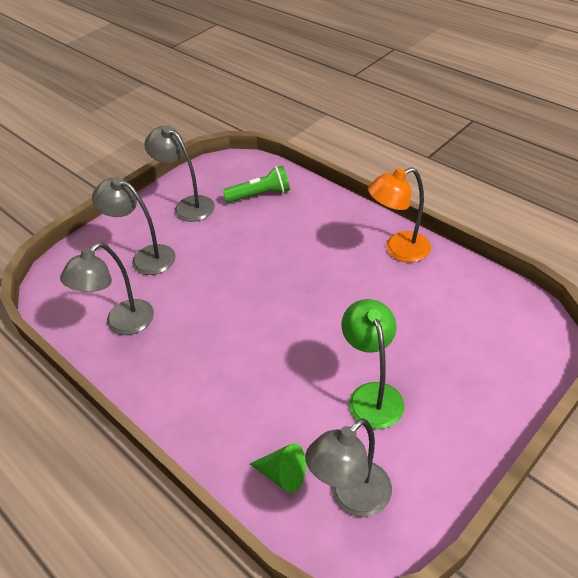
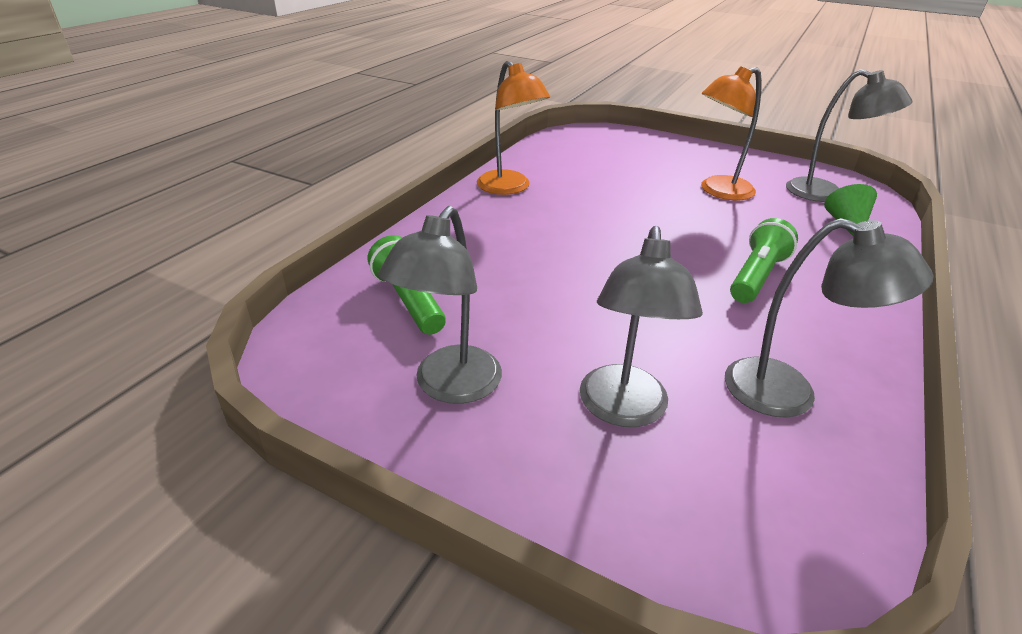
camera: 110 degrees left, 10 degrees down
(226, 359) = (757, 276): none -> green flashlight
(372, 395) = (718, 191): green lamp -> orange lamp

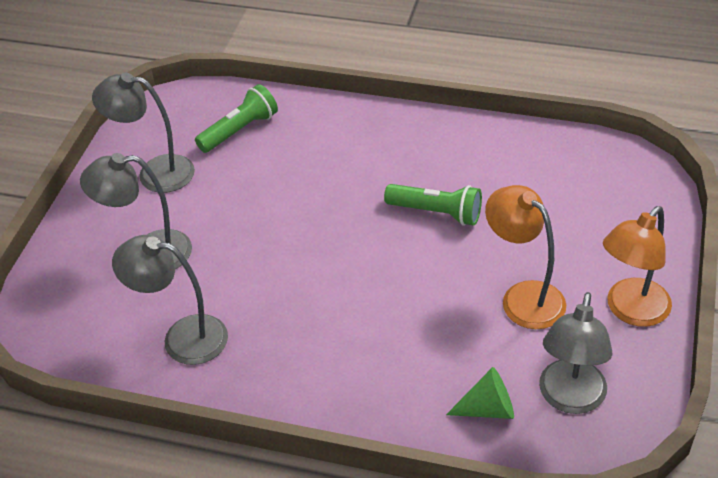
camera: 80 degrees right, 10 degrees up
(509, 188) = (448, 140): orange lamp -> orange lamp (630, 311)
(757, 276) = (342, 325): green flashlight -> green flashlight (436, 213)
(789, 393) = (182, 337): grey lamp -> grey lamp turned 90 degrees clockwise

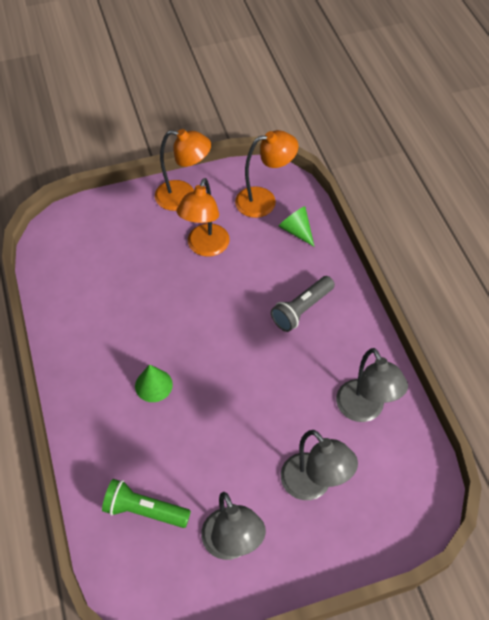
camera: 125 degrees left, 10 degrees up
(357, 348) = (301, 309): none -> grey flashlight
(362, 180) = (153, 385): none -> green cone
(436, 213) = (160, 323): green flashlight -> none
(570, 399) = (264, 200): grey lamp -> orange lamp

